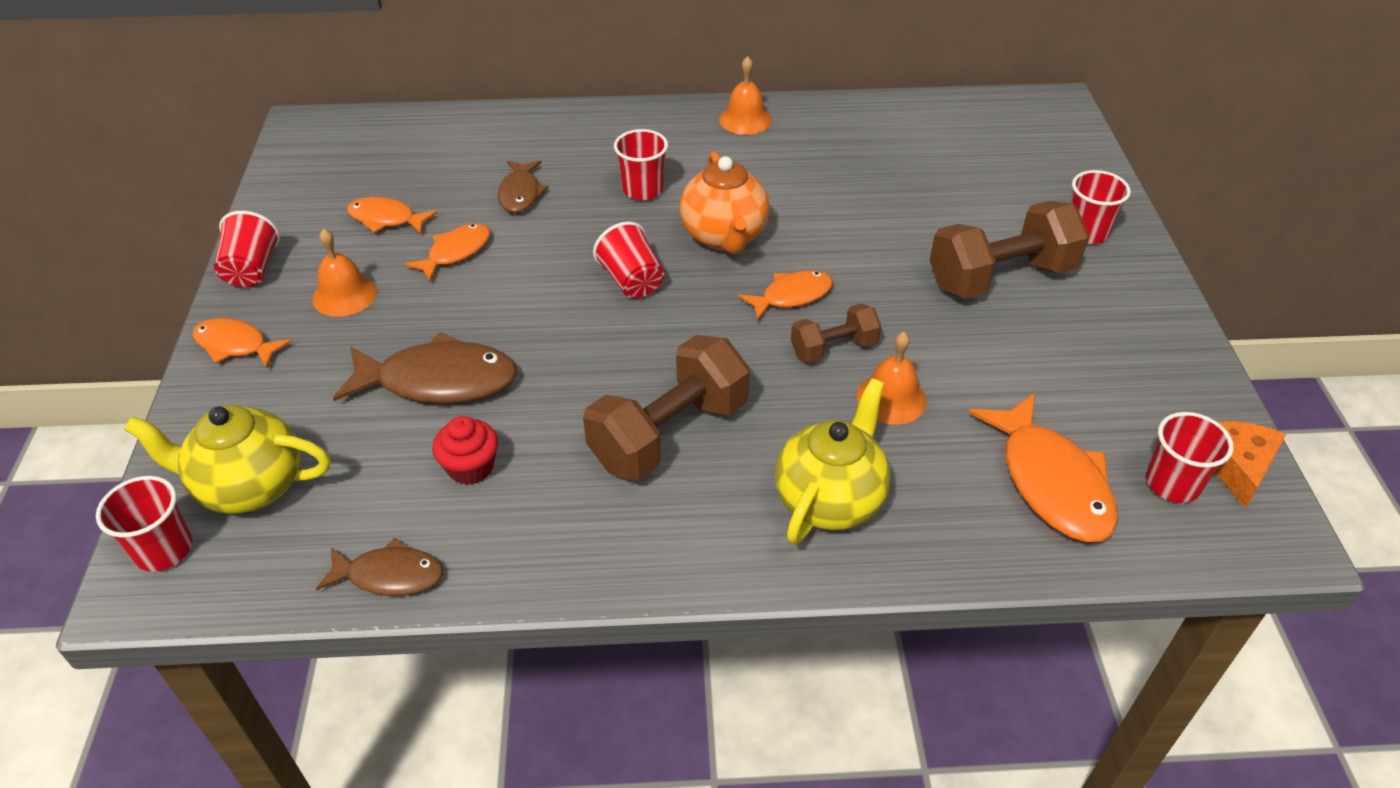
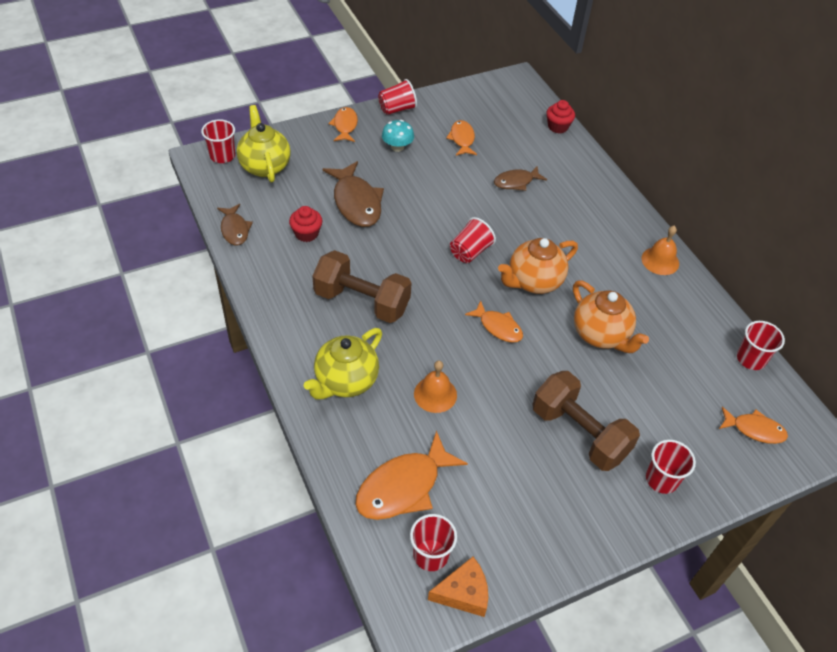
camera: 65 degrees right, 5 degrees up
(344, 295) = (397, 147): orange bell -> turquoise mushroom
(438, 121) = (558, 127): none -> red cupcake
(455, 252) = (452, 174): orange fish -> orange fish (754, 429)
(643, 190) = (554, 232): red cup -> red cup (751, 359)
(830, 499) = (345, 381): yellow teapot -> yellow teapot turned 120 degrees clockwise
(833, 348) = (463, 357): brown dumbbell -> none
(846, 207) = (601, 335): none -> orange teapot

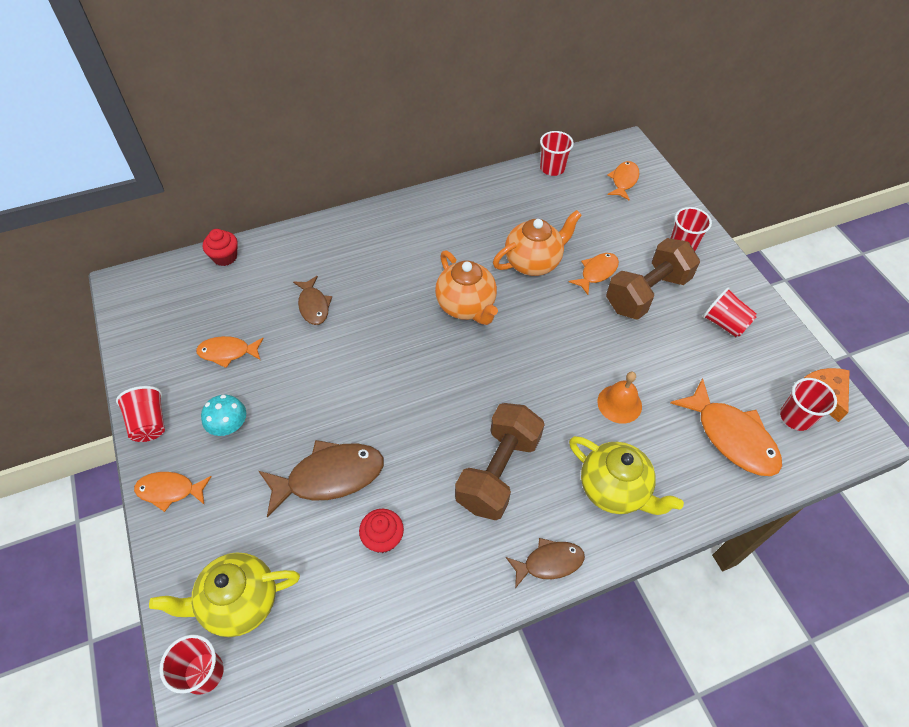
camera: 85 degrees left, 5 degrees up
(235, 229) = (369, 638): brown fish -> brown fish (549, 562)
(470, 252) = (422, 359): red cup -> red cup (724, 323)
(498, 327) = (528, 342): orange fish -> orange fish (596, 272)
(660, 261) = (438, 205): orange bell -> none

